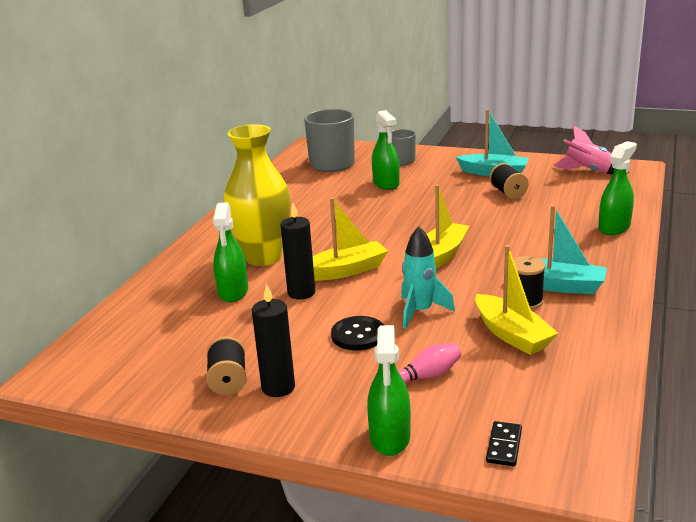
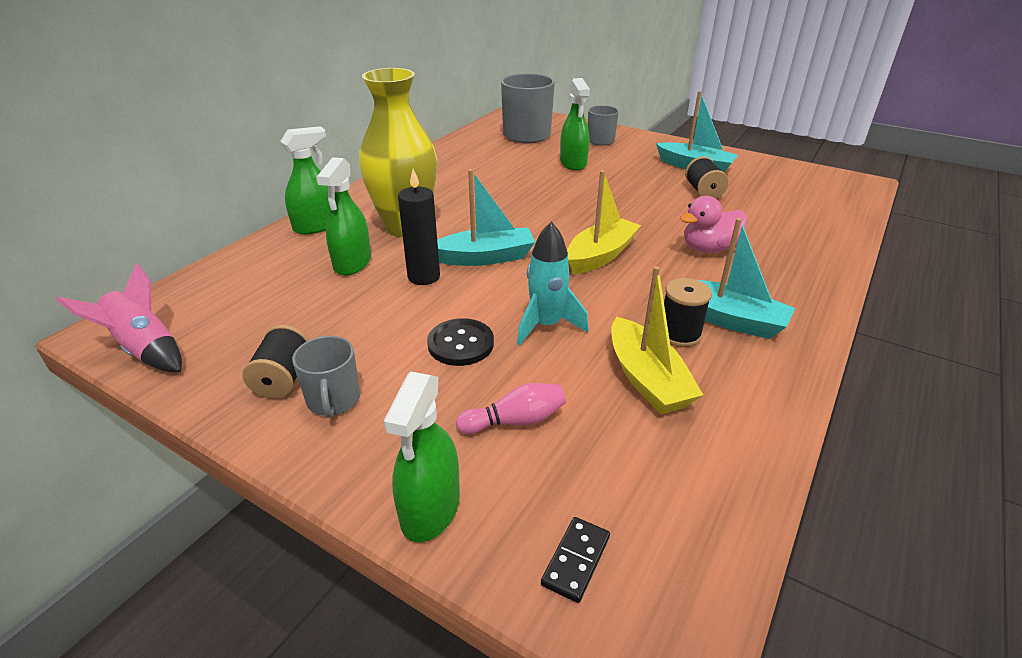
camera: 10 degrees right, 10 degrees up
(278, 387) = (333, 400): black candle -> grey mug
(346, 270) = (485, 257): yellow boat -> turquoise boat
(527, 237) = (708, 248): none -> pink duck
(589, 171) = (804, 179): pink rocket -> pink rocket (145, 349)
(614, 227) = (818, 252): green spray bottle -> green spray bottle (317, 226)

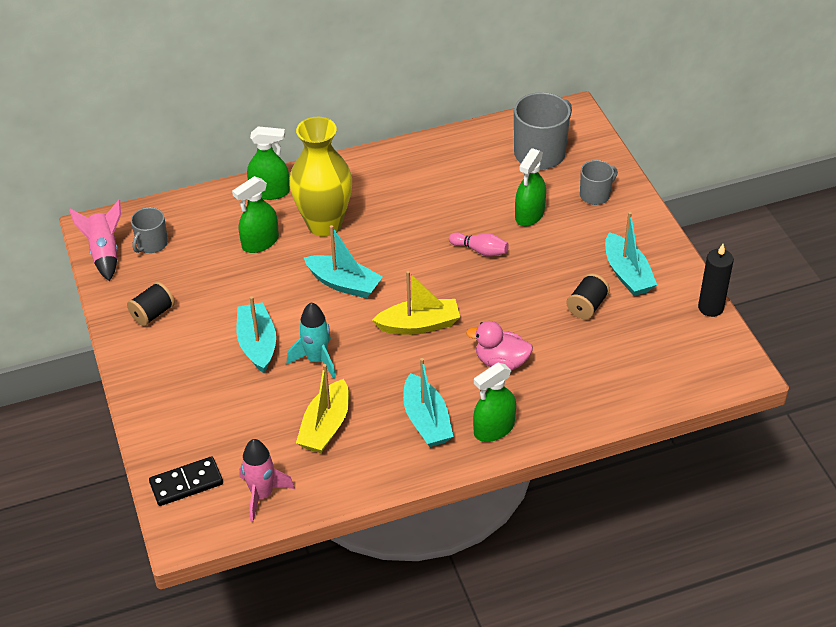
camera: 40 degrees right, 10 degrees up
(333, 400) = (164, 342): grey mug -> grey mug (151, 244)
(424, 277) = (289, 279): black candle -> black candle (710, 307)
(430, 509) = (154, 425): green spray bottle -> green spray bottle (494, 429)
(460, 344) = (257, 344): black button -> turquoise boat
(515, 421) = (233, 407): pink bowling pin -> pink bowling pin (480, 250)
(575, 560) = (186, 483): black domino -> black domino, size x1.57
(679, 334) = (383, 411): black spool -> none
(692, 502) = (262, 495): none -> pink rocket

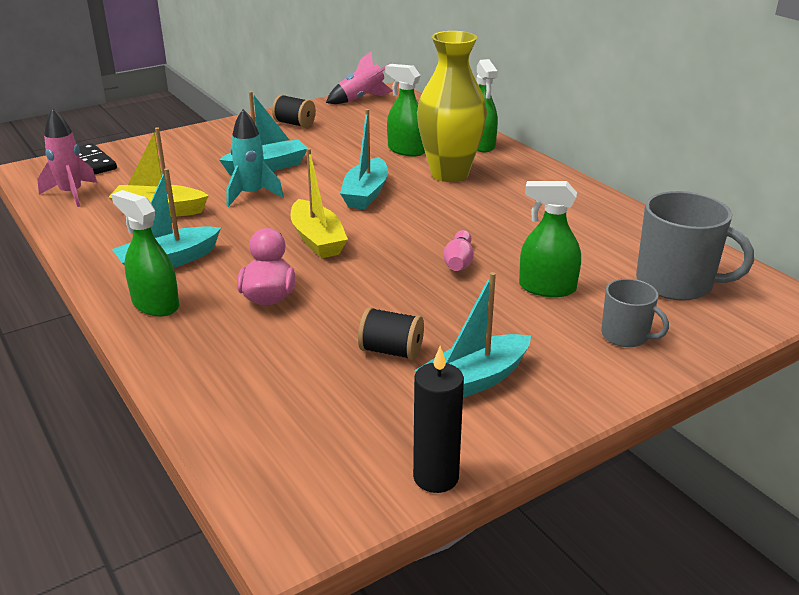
camera: 75 degrees right, 15 degrees down
(151, 244) = (381, 112): grey mug -> none

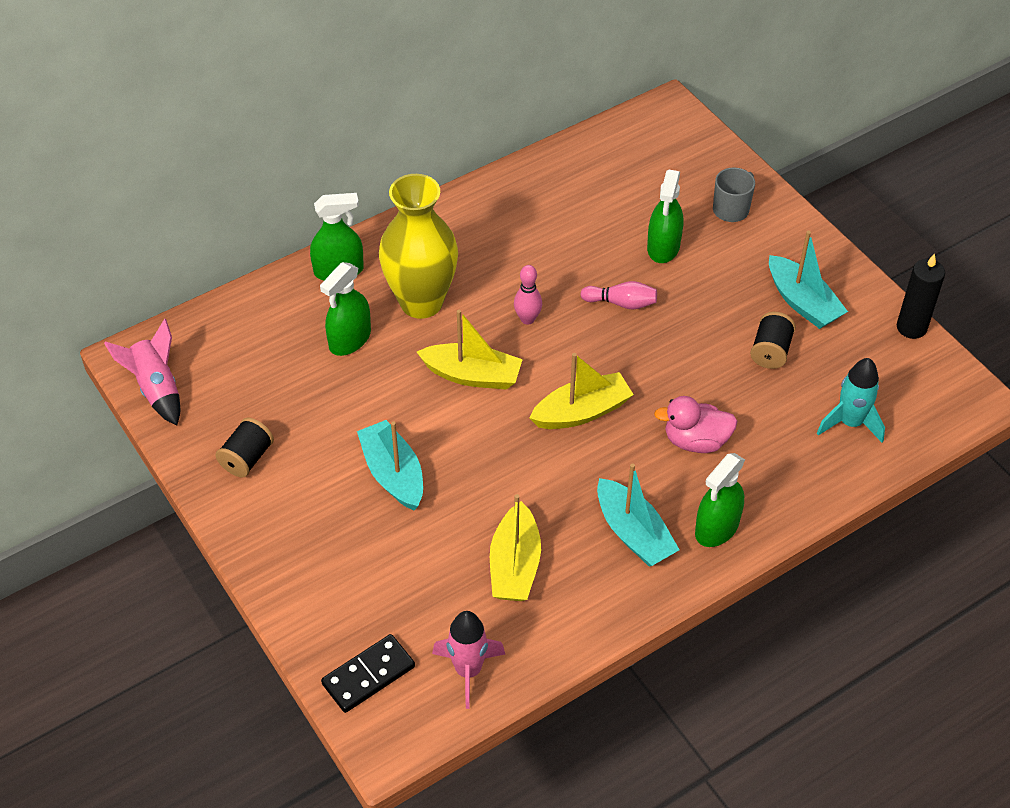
camera: 90 degrees left, 20 degrees up
(251, 195) = (473, 480): turquoise rocket -> turquoise rocket (850, 423)
(366, 194) = (472, 375): turquoise boat -> yellow boat
(433, 216) = (527, 319): none -> pink bowling pin
(676, 283) = (649, 166): grey mug -> none

